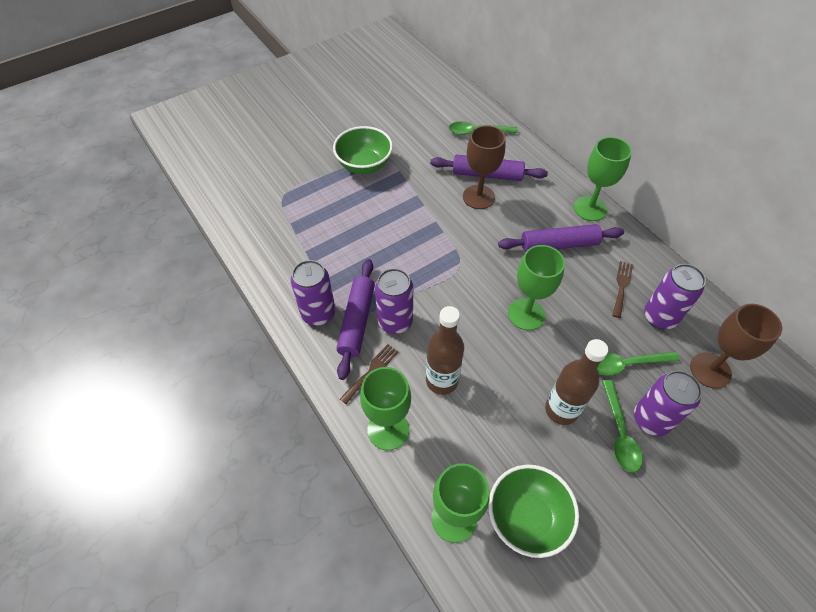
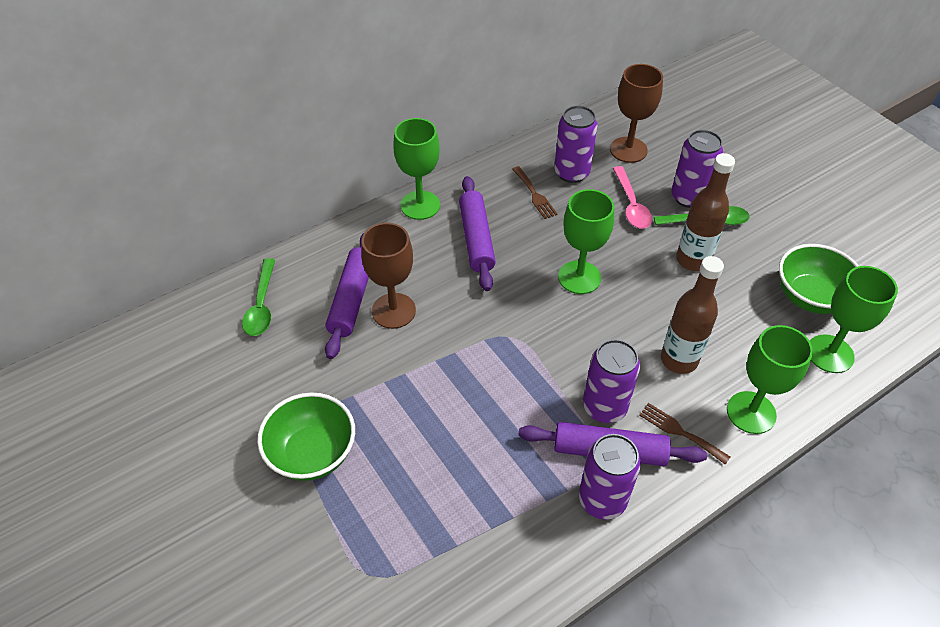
camera: 90 degrees left, 5 degrees down
(621, 286) = (534, 195): brown fork -> brown fork turned 135 degrees counterclockwise
(626, 364) = (631, 205): green spoon -> pink spoon

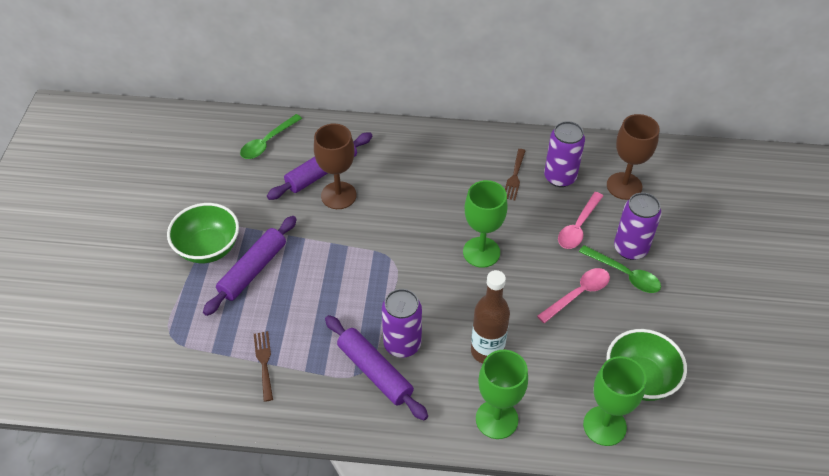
camera: 40 degrees right, 0 degrees up
(420, 205) = (428, 137): green goblet -> none
(476, 239) = (440, 182): purple rolling pin -> purple rolling pin (253, 270)
(602, 500) = (337, 396): purple can -> none
(680, 432) = (433, 394): brown fork -> brown fork (264, 362)
(693, 260) = (578, 294): brown bottle -> pink spoon

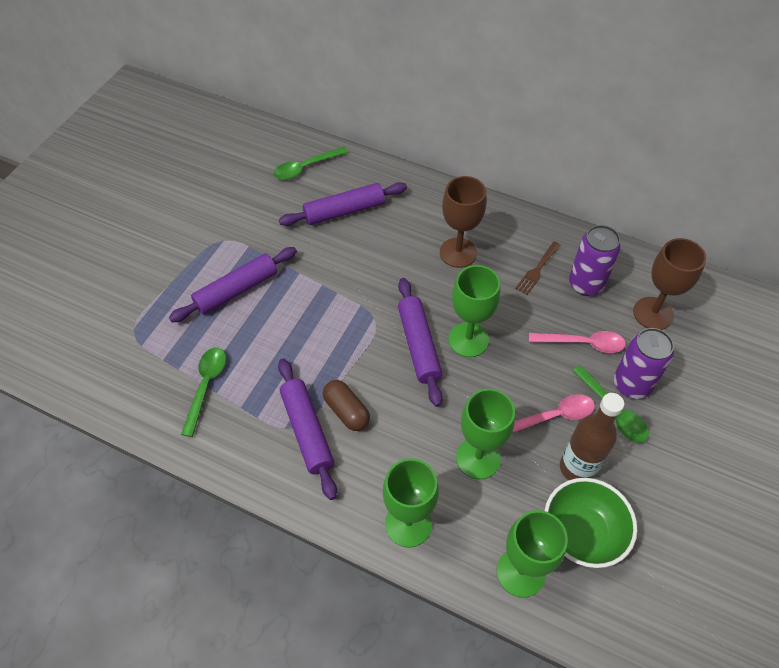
camera: 20 degrees right, 5 degrees up
(208, 248) = (205, 256): green bowl -> none
(264, 362) = (206, 386): brown fork -> green spoon
(338, 195) = (350, 239): brown goblet -> brown goblet (458, 253)
(402, 344) = (346, 411): purple can -> brown capsule
(440, 270) = (418, 345): none -> purple rolling pin
(487, 351) = (429, 447): brown bottle -> brown bottle (577, 468)
(531, 347) = (478, 458): none -> green goblet
(578, 227) = (583, 343): pink spoon -> pink spoon turned 135 degrees counterclockwise

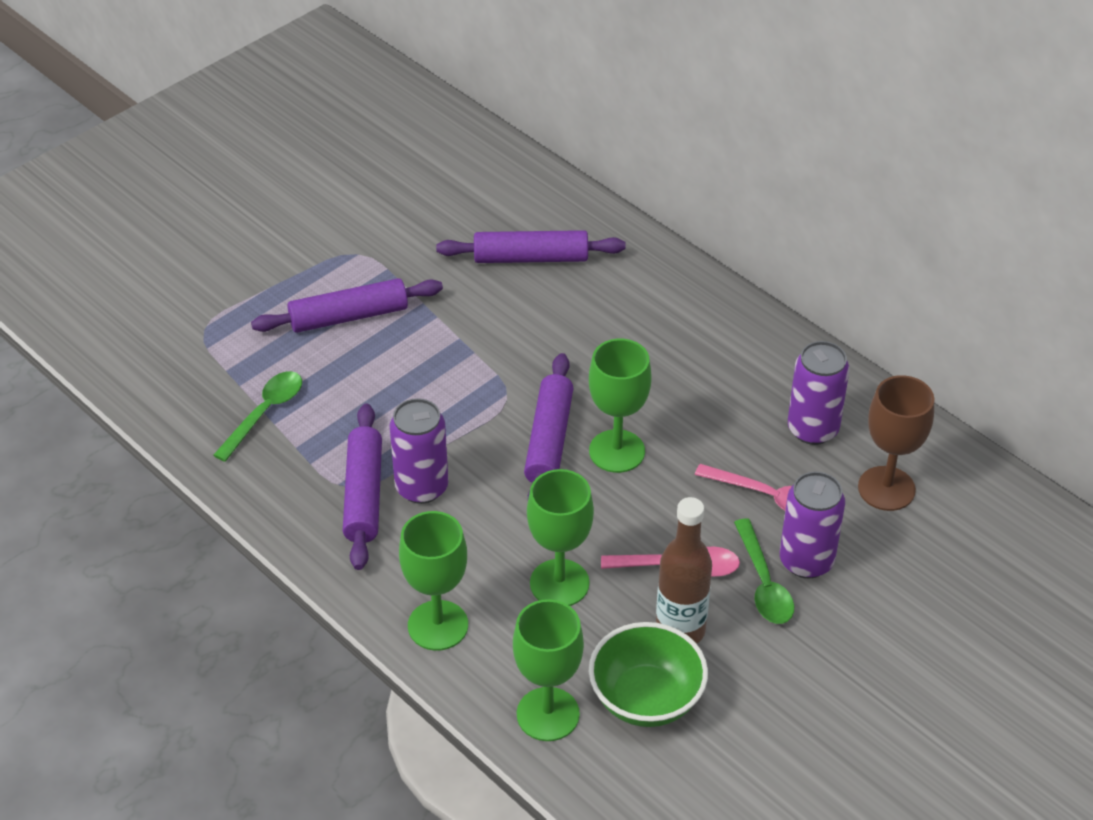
camera: 20 degrees right, 10 degrees down
(305, 168) = (505, 192): green spoon -> none
(346, 411) = (421, 487): brown capsule -> purple can
(458, 253) = (658, 346): brown goblet -> none
(537, 270) = (754, 395): brown fork -> none

